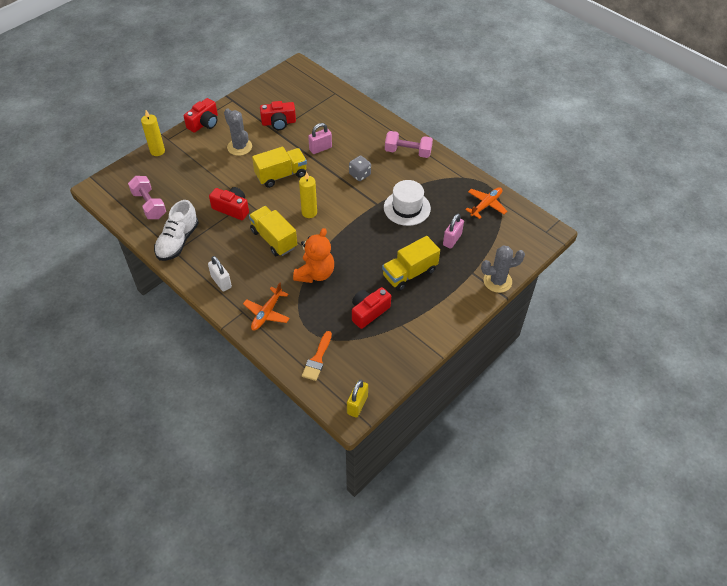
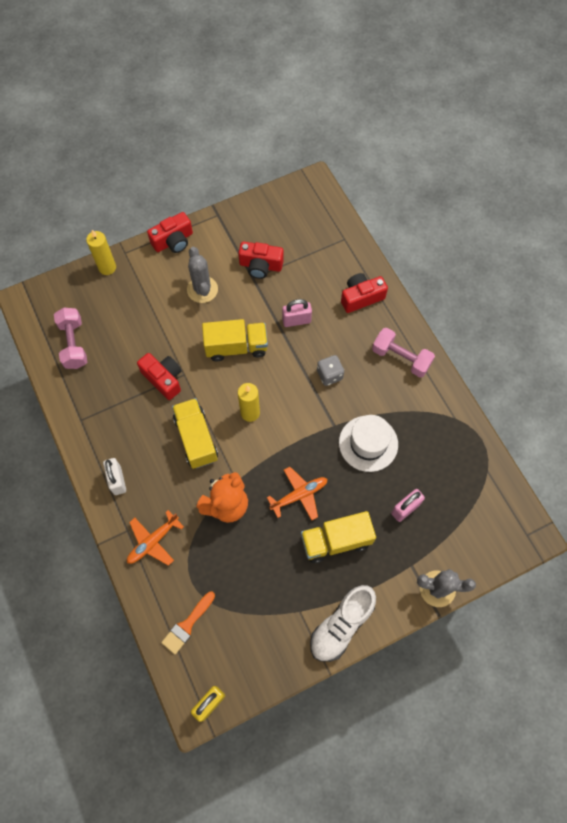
camera: 20 degrees right, 15 degrees up
(178, 241) = (88, 407): white shoe -> white shoe (341, 625)
(369, 312) = (268, 580): red camera -> red camera (361, 297)
(486, 205) = (467, 470): orange plane -> orange plane (299, 495)

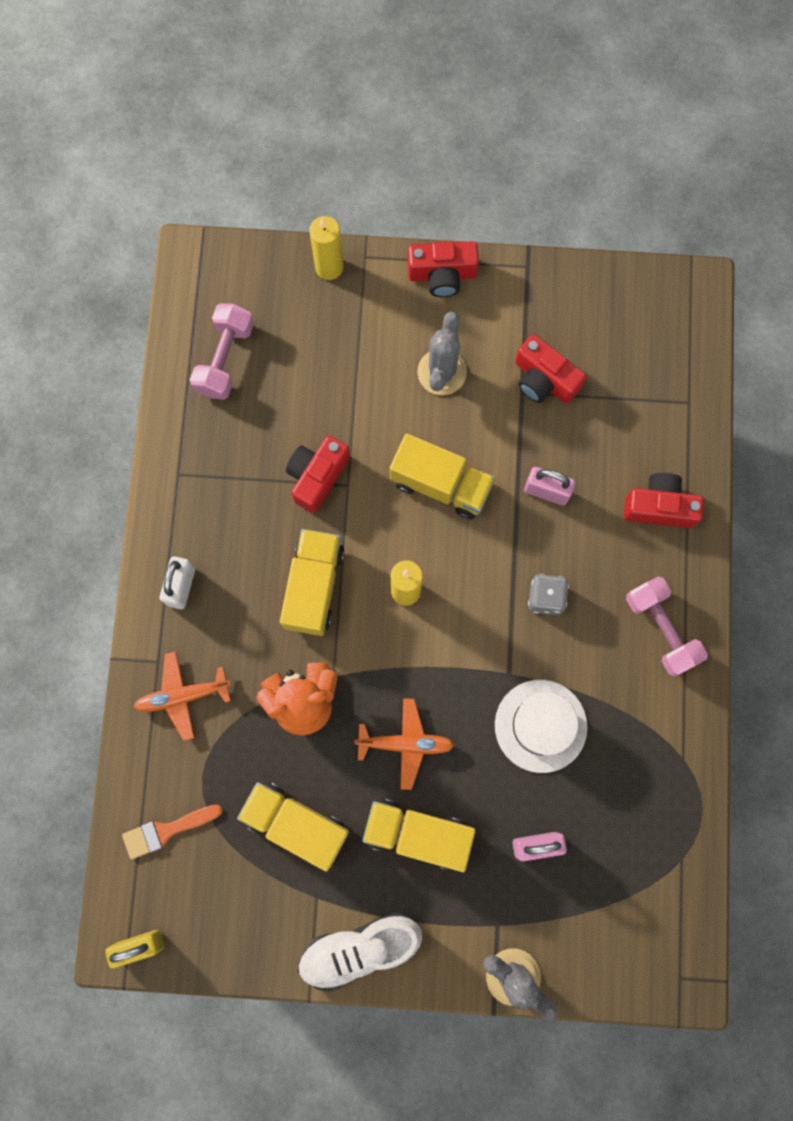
camera: 30 degrees right, 10 degrees up
(163, 379) = (317, 476): red camera -> red camera turned 135 degrees counterclockwise
(262, 576) = (296, 824): none -> yellow truck

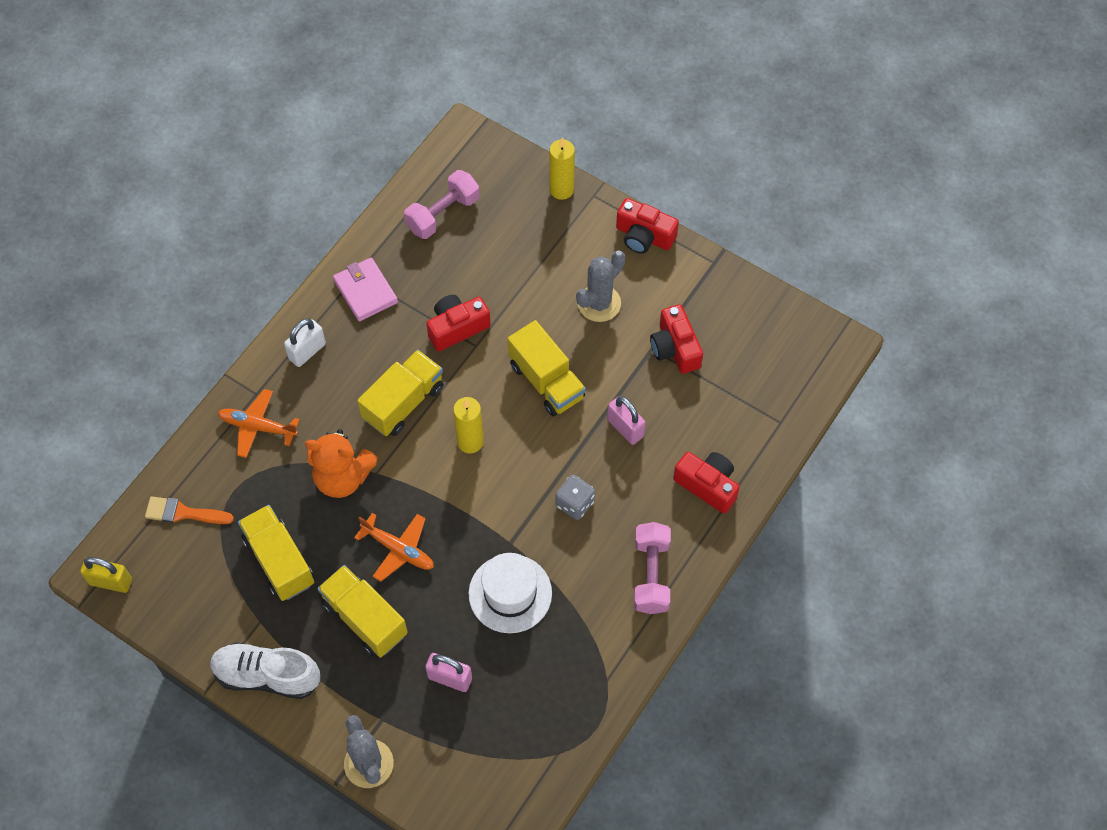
camera: 30 degrees right, 15 degrees down
(199, 488) = (365, 291): none -> pink wallet

